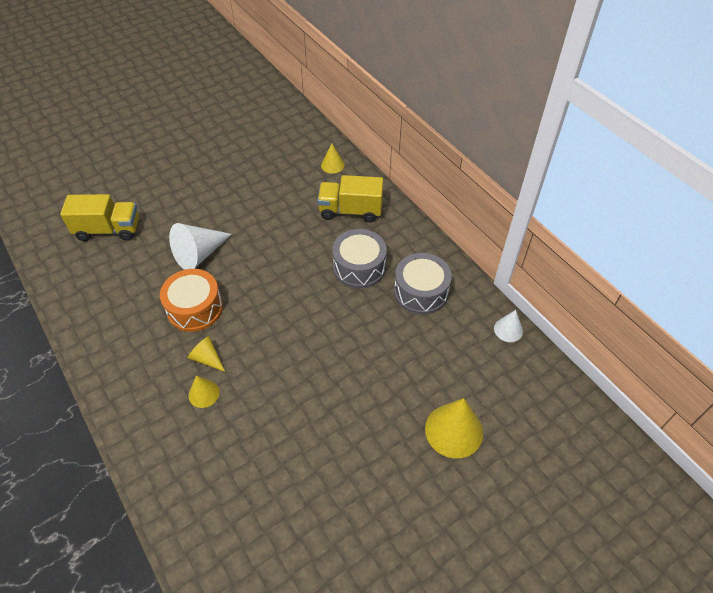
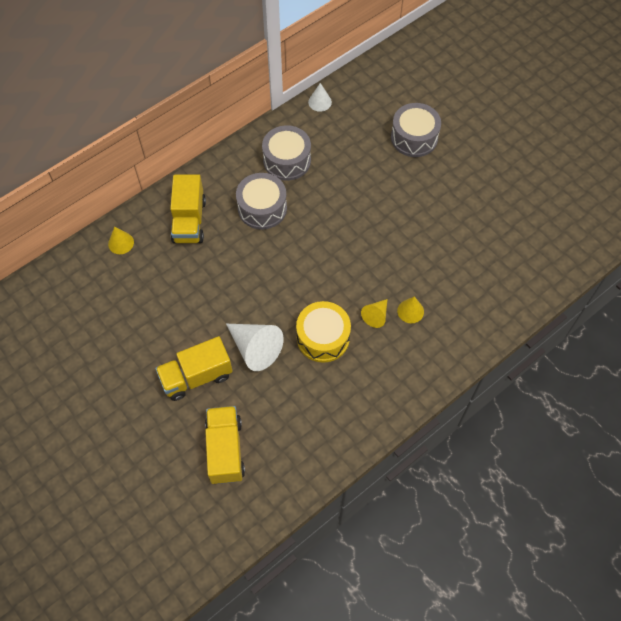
camera: 95 degrees left, 10 degrees up
(184, 213) = (196, 376): none -> yellow truck
(195, 308) = (323, 337): orange drum -> yellow drum
(454, 430) = (414, 138): yellow cone -> grey drum

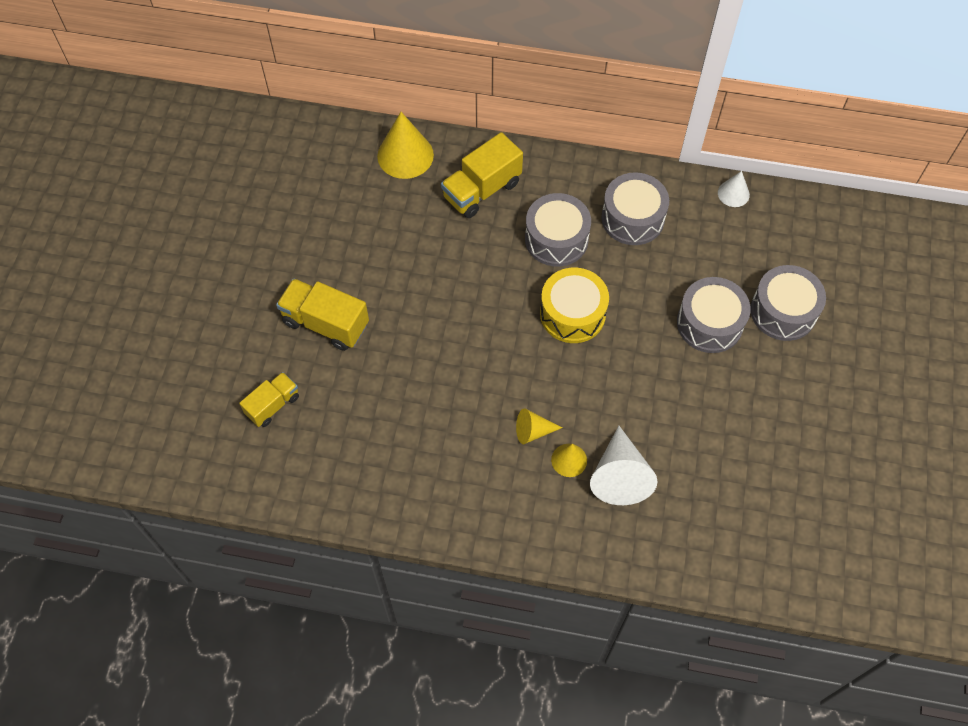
camera: 50 degrees right, 0 degrees up
(121, 243) = (405, 155): yellow cone -> yellow cone, size x1.80
(225, 450) = (273, 405): yellow truck -> yellow truck, size x0.63
(255, 348) = (398, 350): white cone -> white cone (619, 475)
(323, 337) = (464, 401): yellow drum -> yellow drum (572, 314)
(389, 177) = (709, 323): none -> grey drum

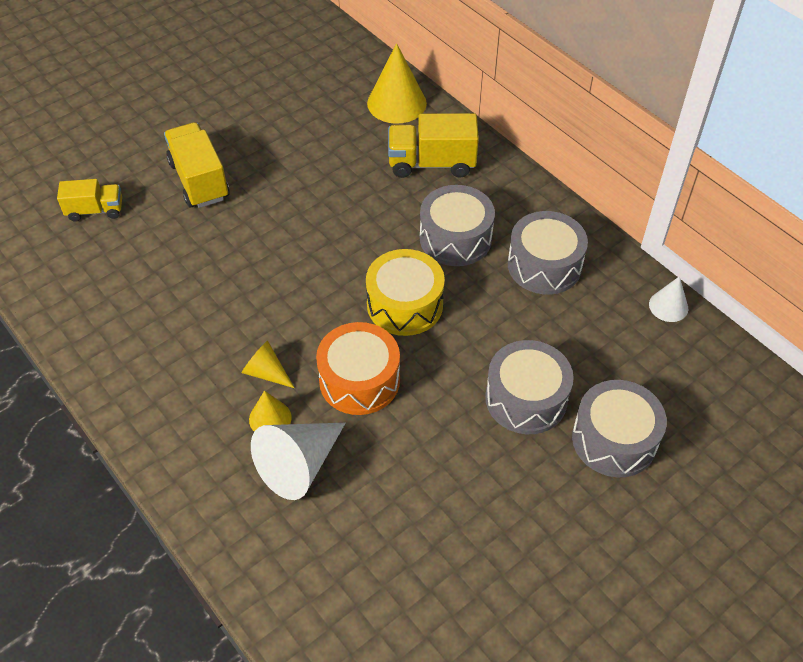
camera: 40 degrees right, 10 degrees down
(598, 389) = (359, 380): none -> orange drum

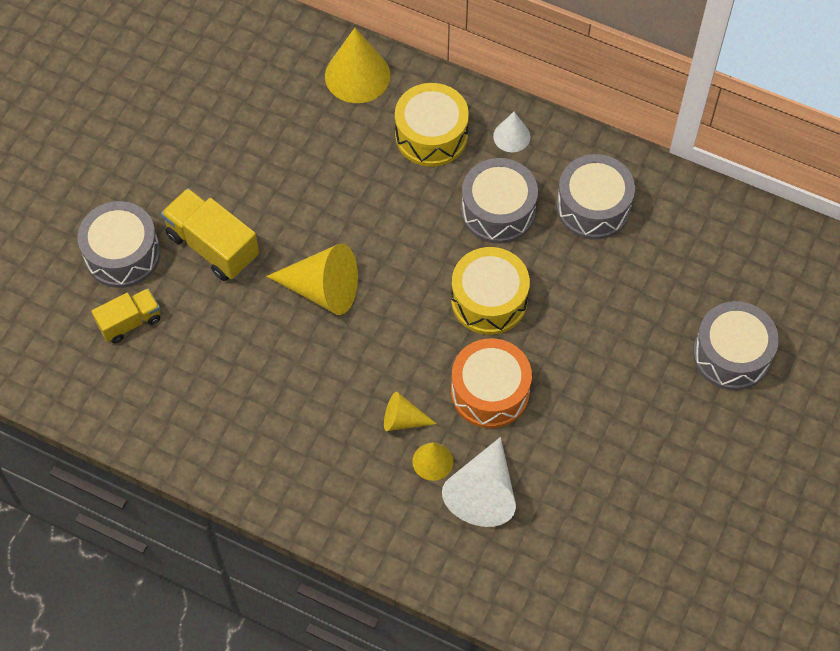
camera: 25 degrees left, 10 degrees up
(265, 243) = (322, 289): none -> yellow cone
(431, 163) = (431, 135): yellow truck -> yellow drum
(526, 399) = (641, 348): grey drum -> grey drum (122, 254)
(668, 306) = (720, 205): white cone -> white cone (511, 136)

